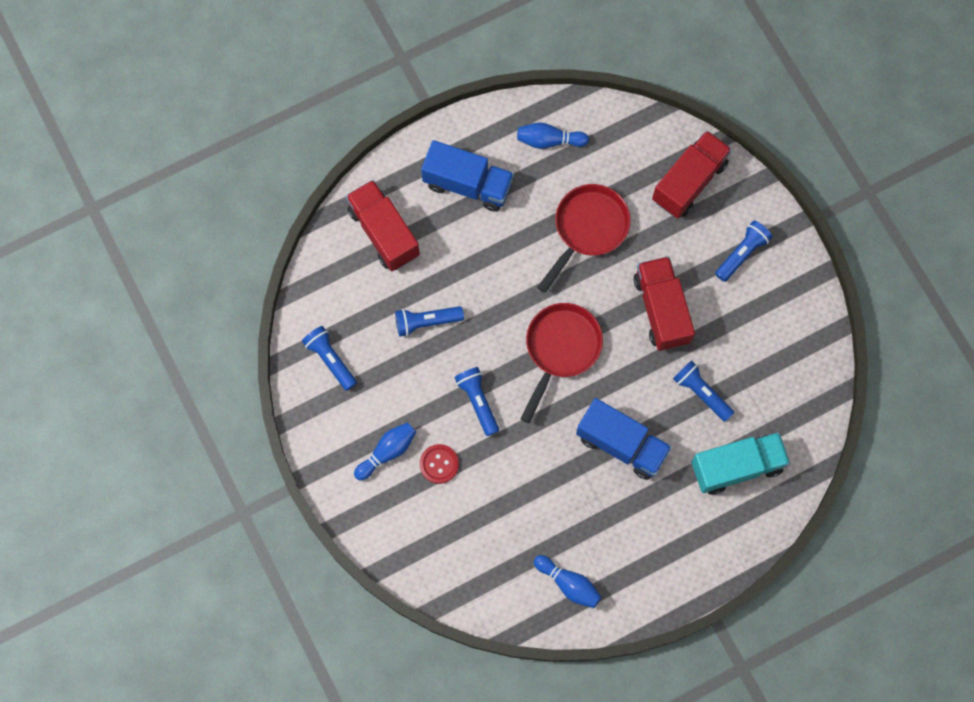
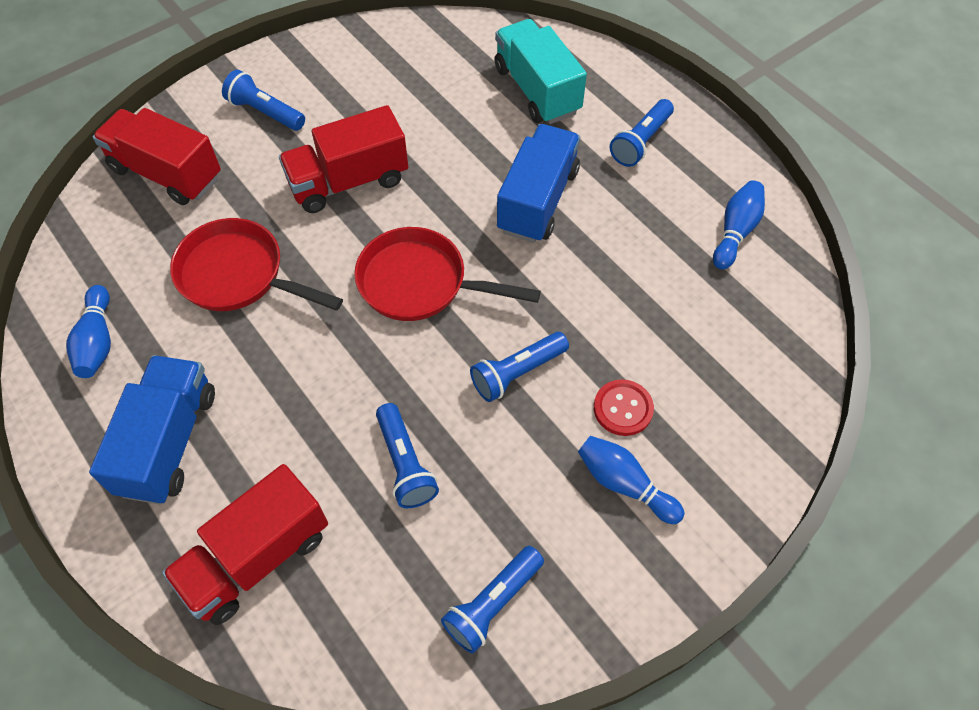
camera: 100 degrees left, 15 degrees down
(701, 393) = (453, 131): blue flashlight -> blue flashlight (640, 142)

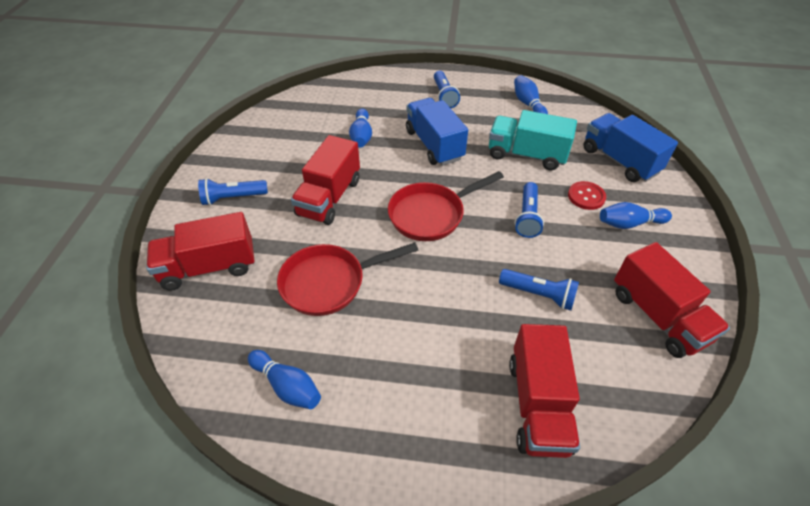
camera: 45 degrees left, 10 degrees down
(169, 442) = (409, 396): blue truck -> blue truck (619, 161)
(473, 129) = (361, 136): none -> blue bowling pin
(492, 603) = (658, 316): blue flashlight -> red truck
(537, 90) = (369, 103): turquoise truck -> turquoise truck (526, 155)

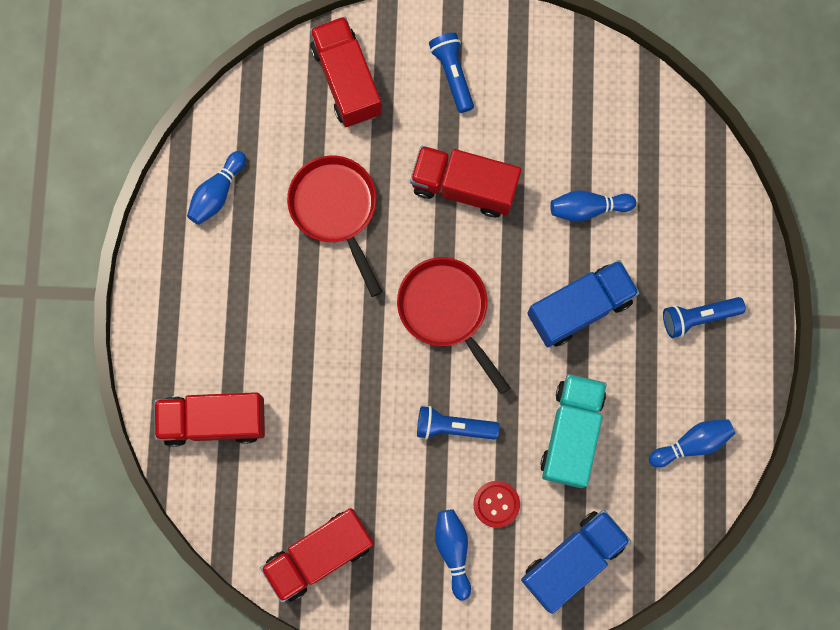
camera: 85 degrees right, 30 degrees up
(538, 294) = (338, 431): blue flashlight -> none

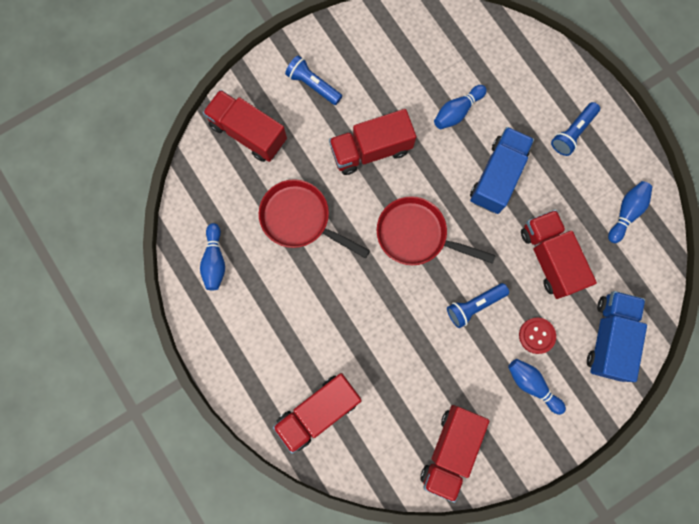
camera: 35 degrees left, 0 degrees up
(571, 433) = (549, 258): turquoise truck -> red truck

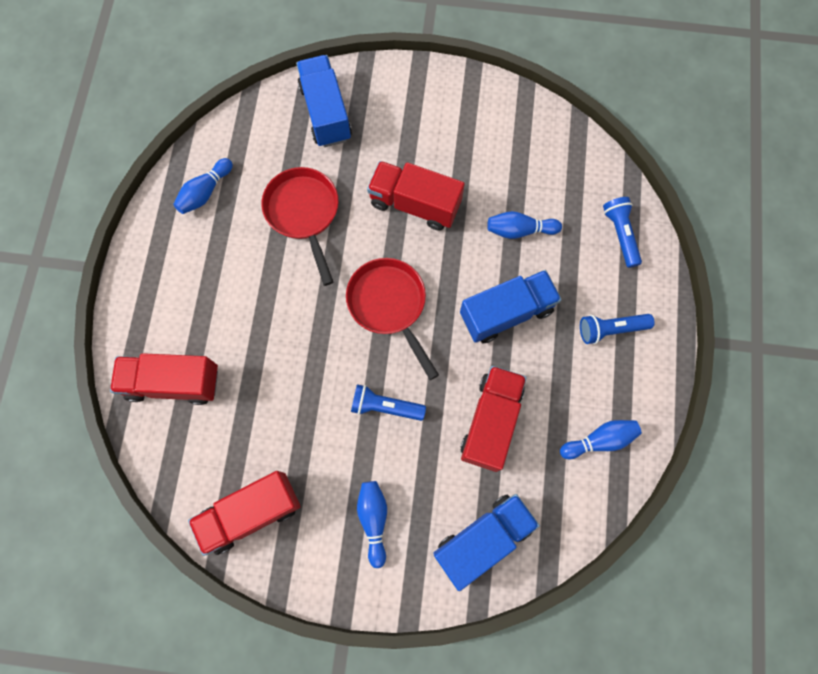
camera: 40 degrees right, 5 degrees down
(248, 133) = (326, 113): red truck -> blue truck
(313, 85) = (414, 115): blue flashlight -> blue flashlight (620, 234)
(536, 335) = (417, 480): red button -> none

